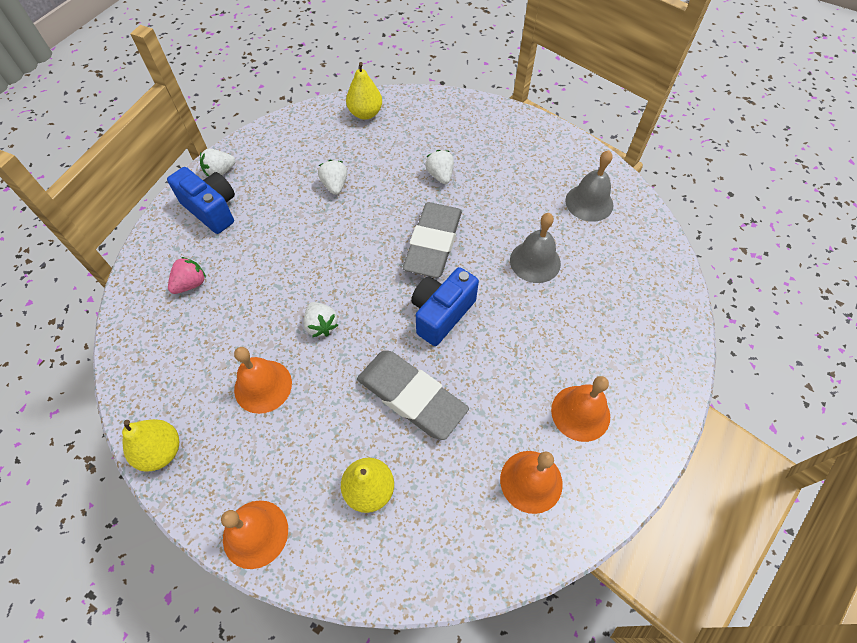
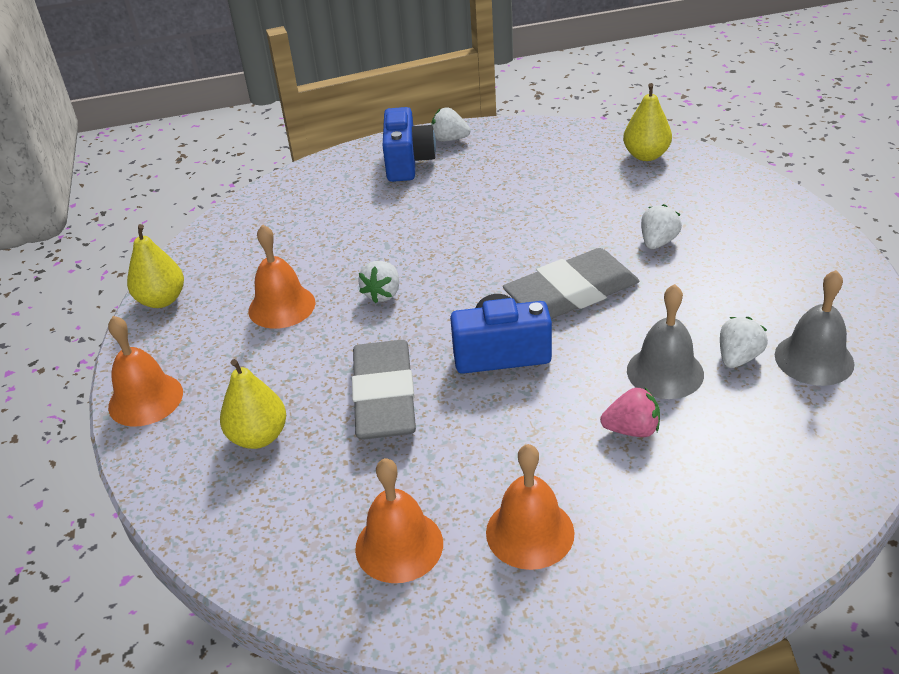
camera: 50 degrees right, 20 degrees down
(191, 284) = (324, 205): pink strawberry -> pink strawberry (632, 430)
(335, 185) = (537, 197): white strawberry -> white strawberry (738, 358)

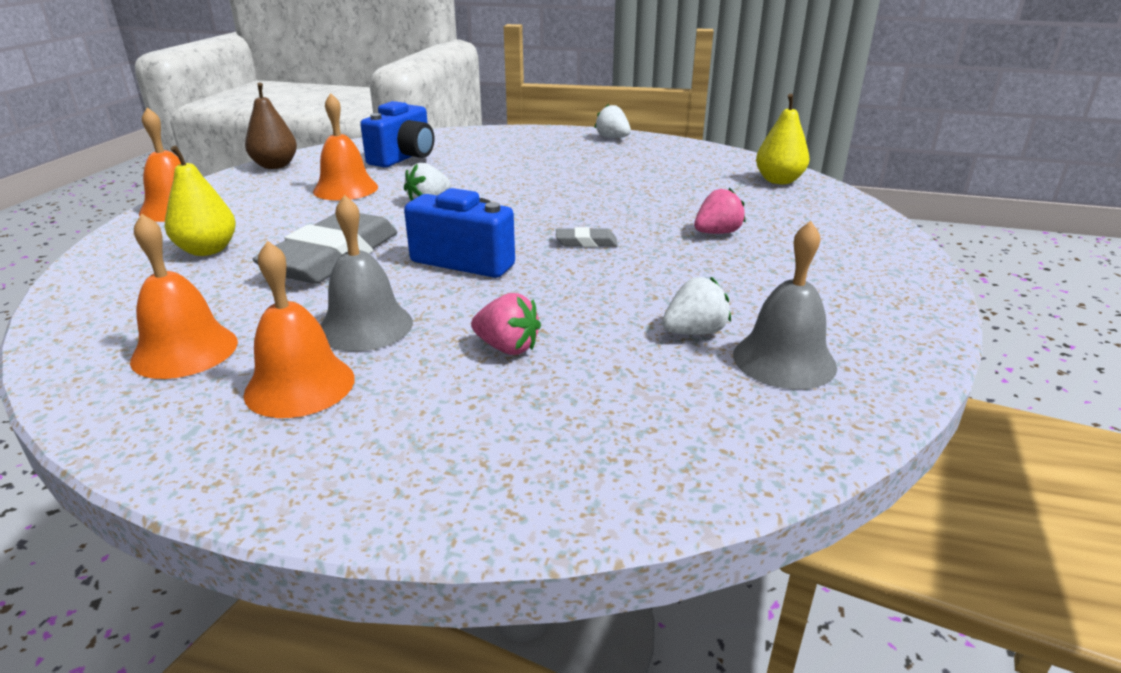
camera: 25 degrees right, 10 degrees down
(162, 300) = (275, 166): yellow pear -> brown pear
(408, 162) = (560, 142): blue camera -> blue camera (404, 158)
(571, 293) = (586, 242): grey eraser -> grey eraser, size x0.42
(658, 242) = (717, 233): white strawberry -> pink strawberry
(665, 372) = (601, 318): grey bell -> grey bell (365, 326)

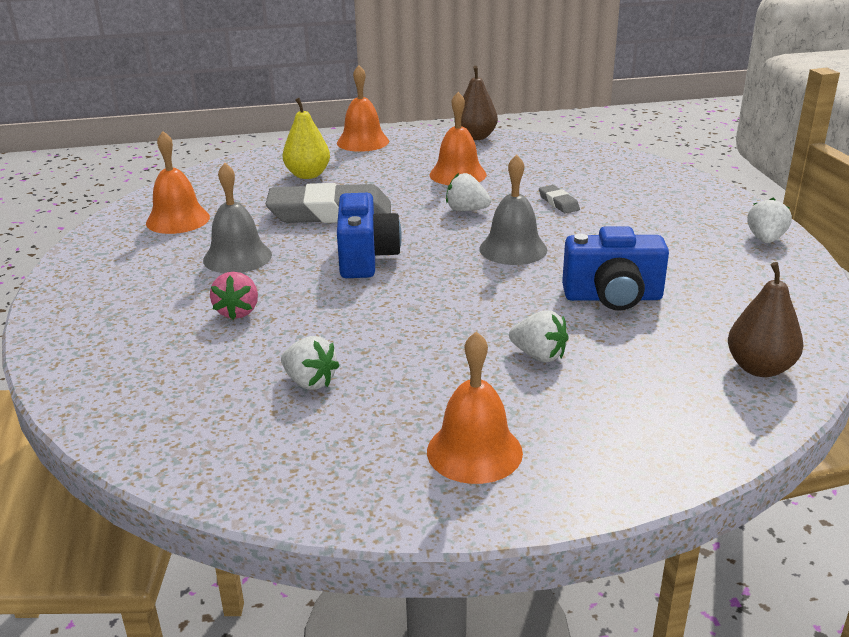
camera: 65 degrees right, 0 degrees up
(300, 385) = (156, 263): orange bell -> orange bell (474, 451)
(404, 158) = (556, 170): blue camera -> blue camera (612, 297)
(586, 242) = (448, 296): grey eraser -> grey eraser (558, 203)
(717, 233) = (539, 355): pink strawberry -> white strawberry
(778, 181) = (759, 368): yellow pear -> brown pear
(784, 360) = (287, 433): grey bell -> grey bell (513, 249)

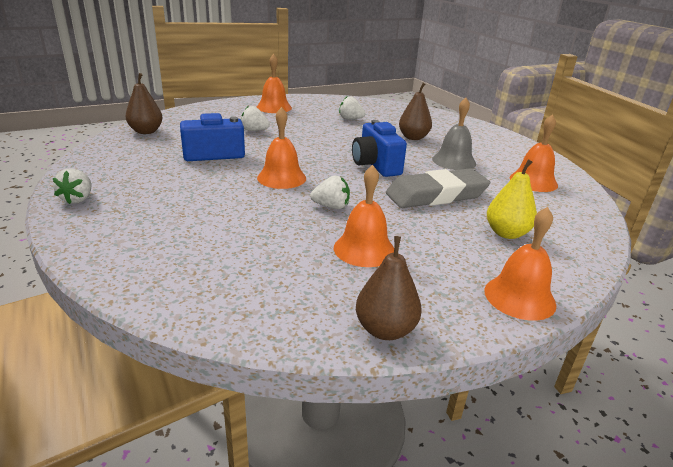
camera: 160 degrees right, 0 degrees up
(237, 312) = (413, 137): pink strawberry -> brown pear
(513, 249) = (281, 178): grey bell -> orange bell
(558, 203) = (252, 221): grey eraser -> none

